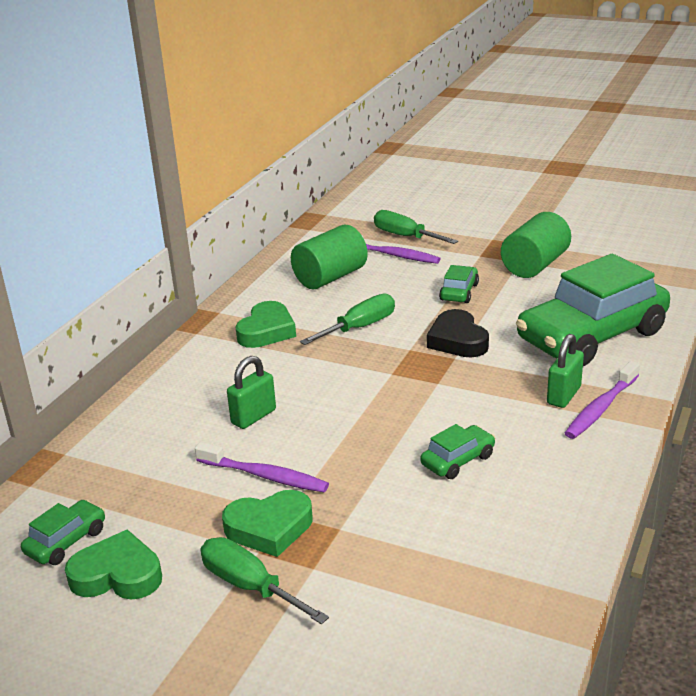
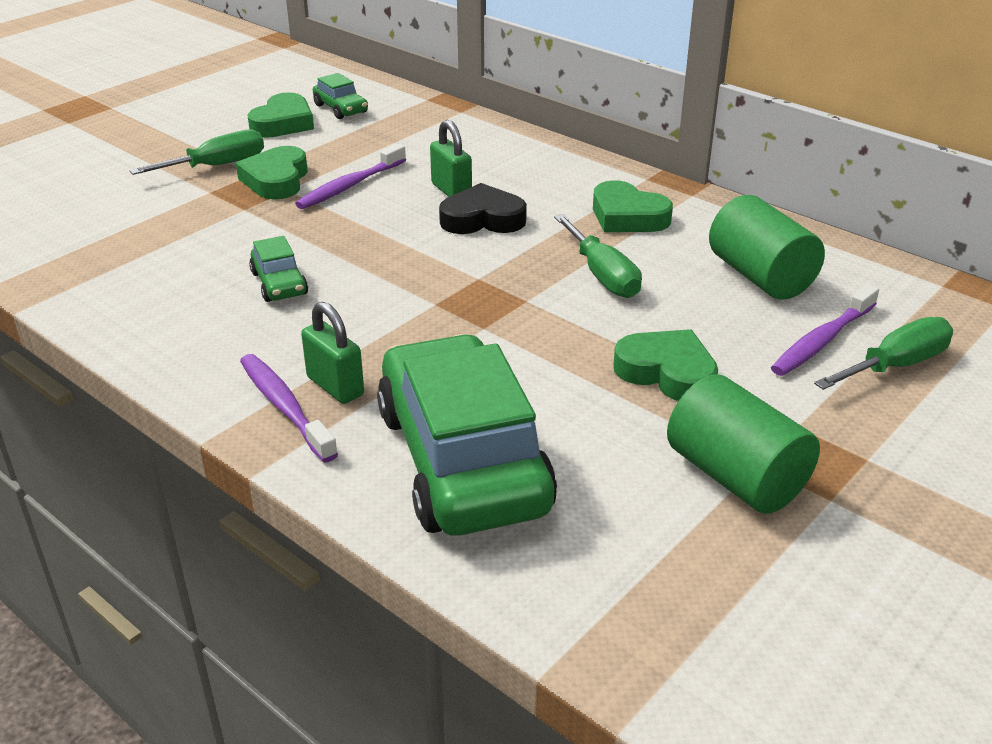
camera: 105 degrees right, 5 degrees up
(457, 340) = (525, 339): black heart -> black heart (482, 219)
(459, 292) = (667, 372): green car -> green heart

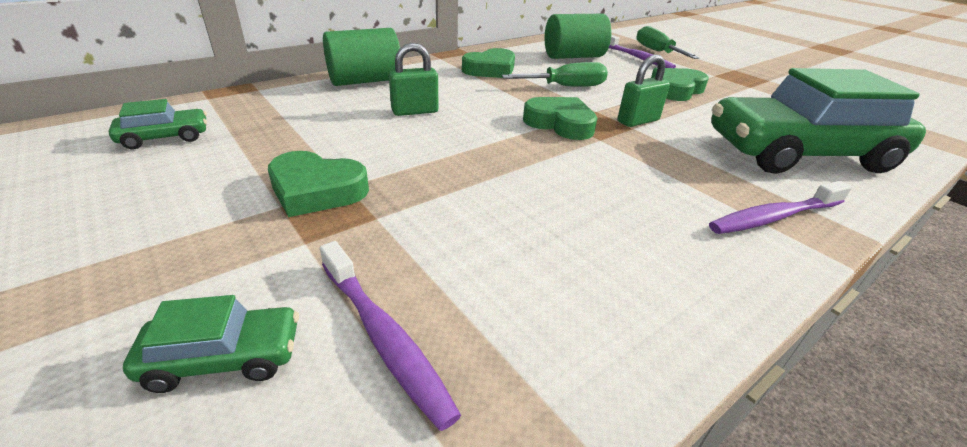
camera: 80 degrees left, 0 degrees up
(217, 166) = (228, 232): green screwdriver -> none
(279, 283) = (561, 205): green car -> green car (224, 357)
(283, 123) = (153, 174): green heart -> green heart (560, 124)
(335, 386) = (732, 191): green padlock -> green padlock (638, 121)
(350, 186) = (369, 151): purple toothbrush -> purple toothbrush (384, 338)
(482, 219) = (471, 107): black heart -> none
(736, 476) = (765, 92): green cylinder -> green cylinder (365, 81)

